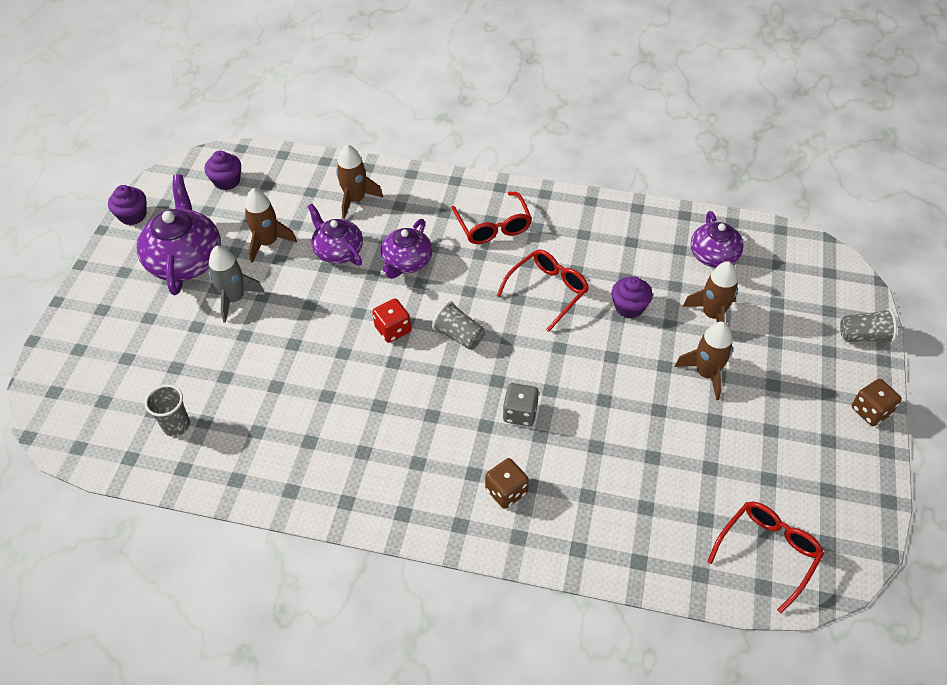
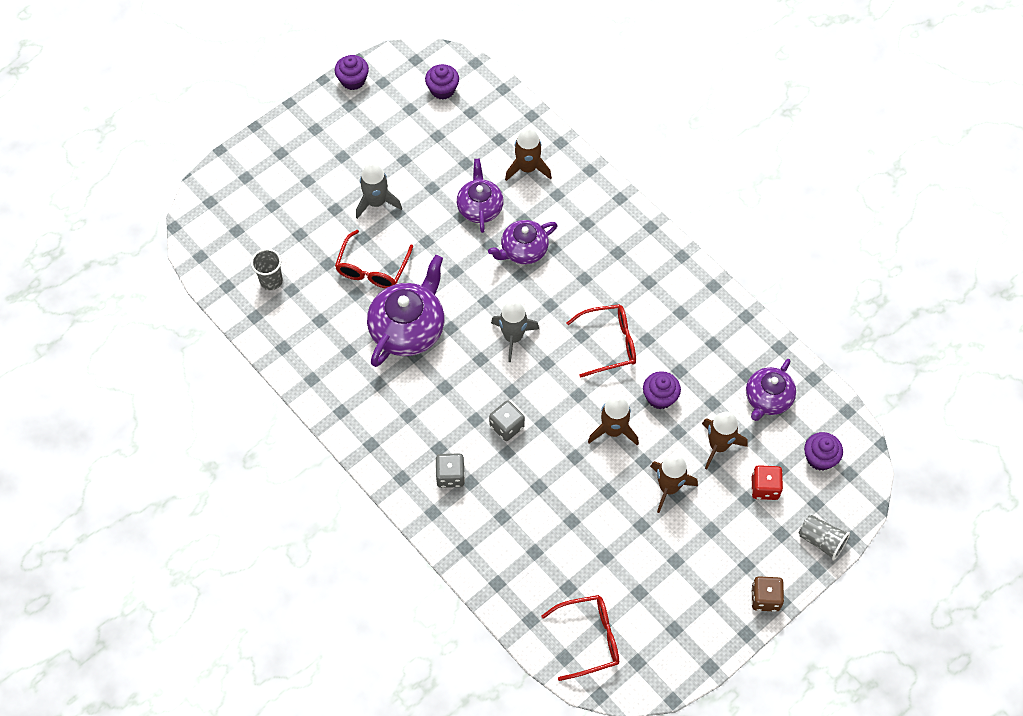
camera: 35 degrees right, 10 degrees up
(186, 260) = (365, 145): purple teapot -> purple teapot (408, 328)
(268, 243) = (434, 167): brown rocket -> brown rocket (613, 430)
(393, 329) = (469, 301): red dice -> red dice (764, 488)
(459, 335) = (513, 337): grey cup -> grey rocket
(493, 226) = (615, 260): red glasses -> red glasses (372, 269)
(506, 491) = (450, 476): brown dice -> grey dice
(797, 275) = (820, 458): none -> purple cupcake

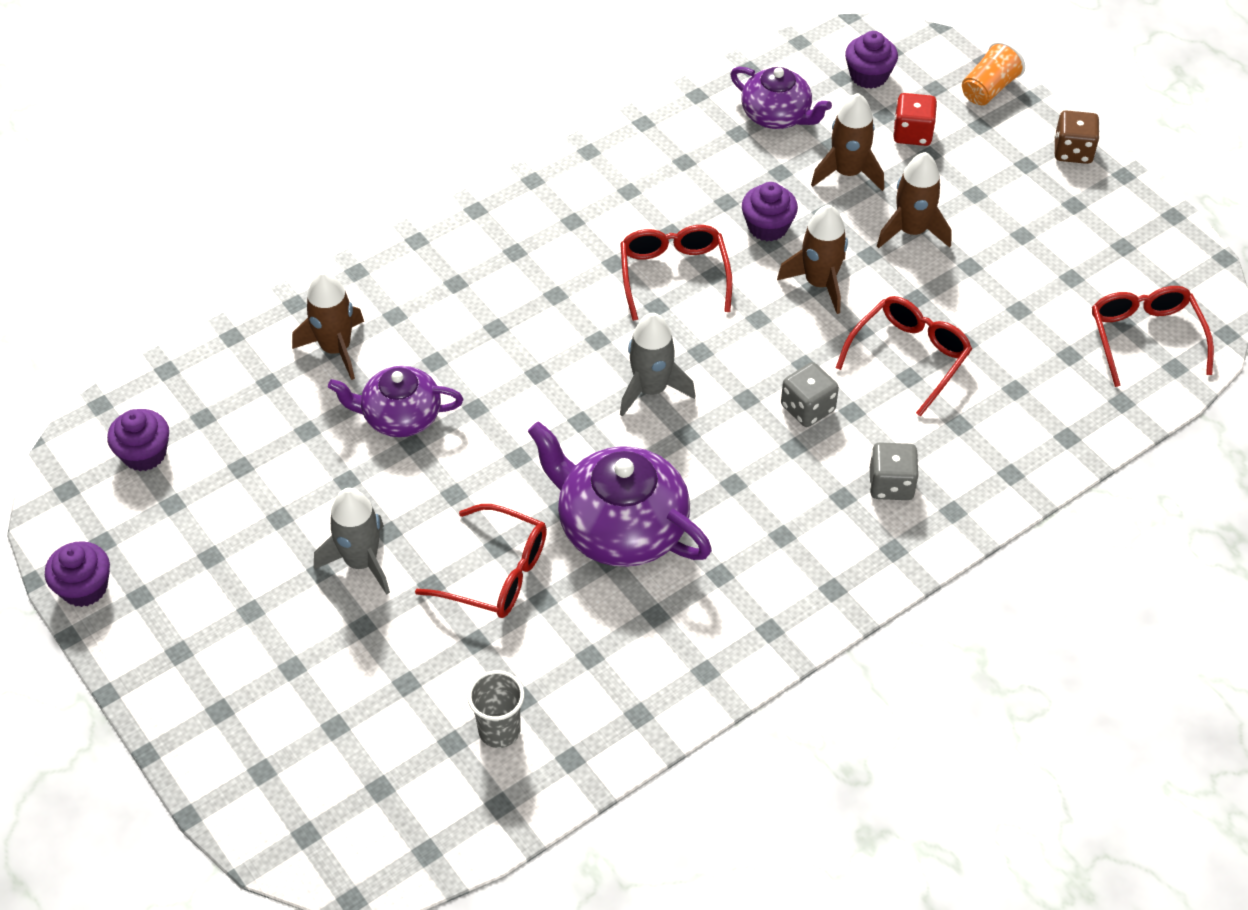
camera: 85 degrees left, 10 degrees down
(523, 250) = (492, 365): purple teapot -> none
(555, 486) = (909, 357): none -> red glasses
(821, 541) = (988, 89): grey cup -> orange cup

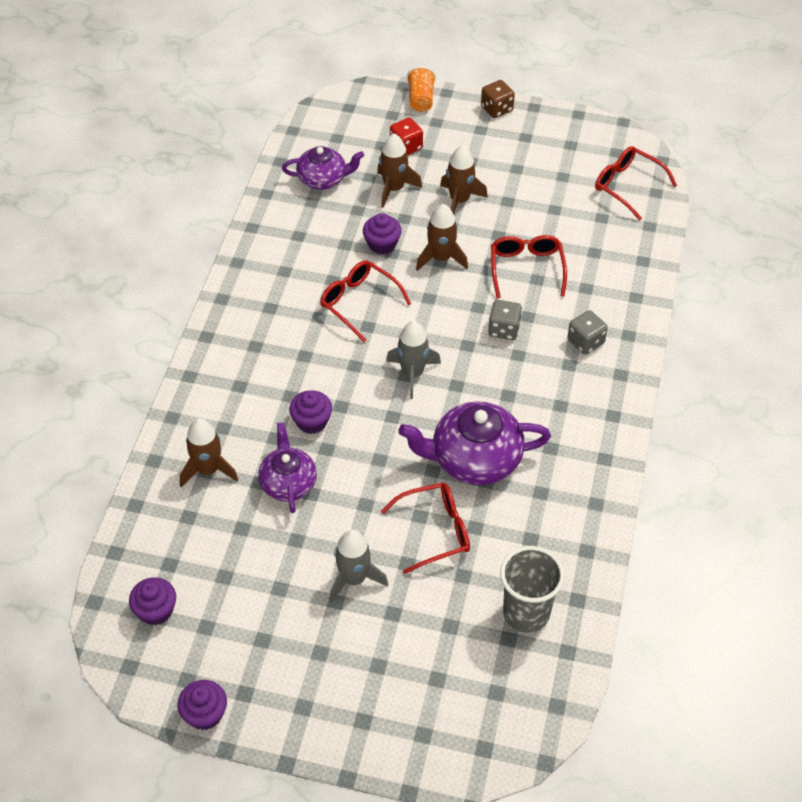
camera: 40 degrees left, 0 degrees up
(400, 416) = (288, 482): purple teapot -> purple teapot turned 120 degrees clockwise
(499, 730) = (526, 613): grey cup -> grey cup, size x1.59
(868, 75) = (350, 128): purple cupcake -> purple cupcake (311, 421)

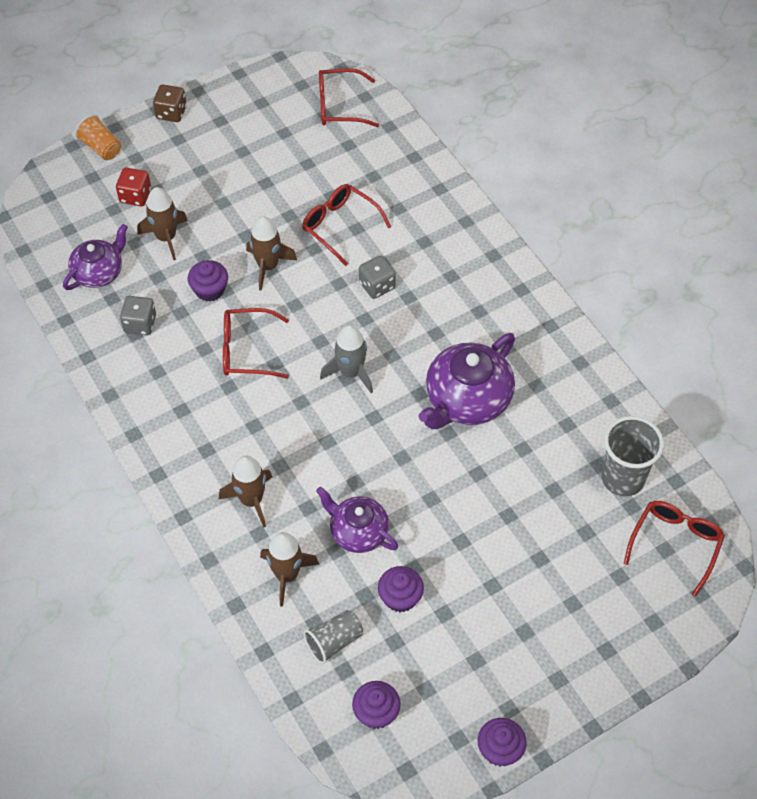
camera: 45 degrees left, 5 degrees up
(185, 539) = (334, 641): none -> grey cup
(311, 421) = (320, 471): purple cupcake -> purple cupcake (400, 597)
(354, 579) = (486, 559): grey rocket -> none
(435, 531) = (500, 474): red glasses -> red glasses (675, 544)
(459, 200) = (228, 209): brown rocket -> brown rocket (251, 500)
(585, 342) = (443, 249): grey dice -> grey dice (140, 324)

